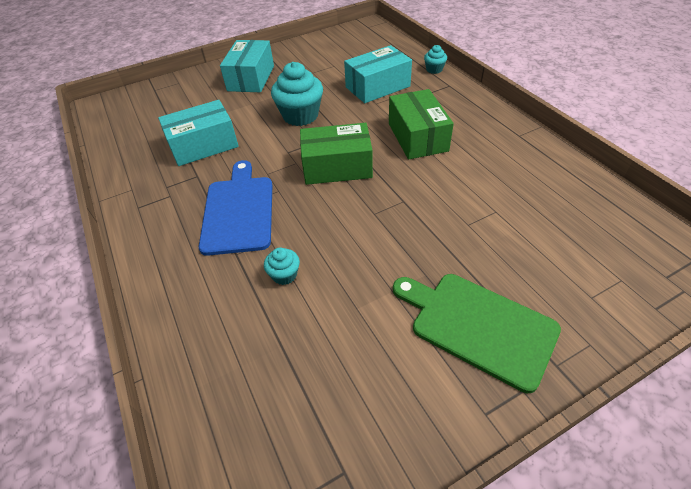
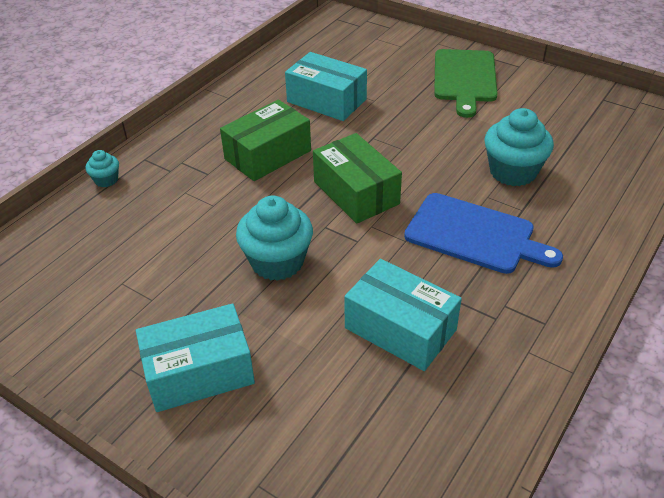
camera: 120 degrees left, 5 degrees down
(238, 211) = (475, 234): blue cutting board -> blue cutting board turned 120 degrees counterclockwise
(284, 275) = (513, 172): turquoise cupcake -> turquoise cupcake, size x2.02
(377, 87) = (171, 216): turquoise box -> turquoise box (326, 100)

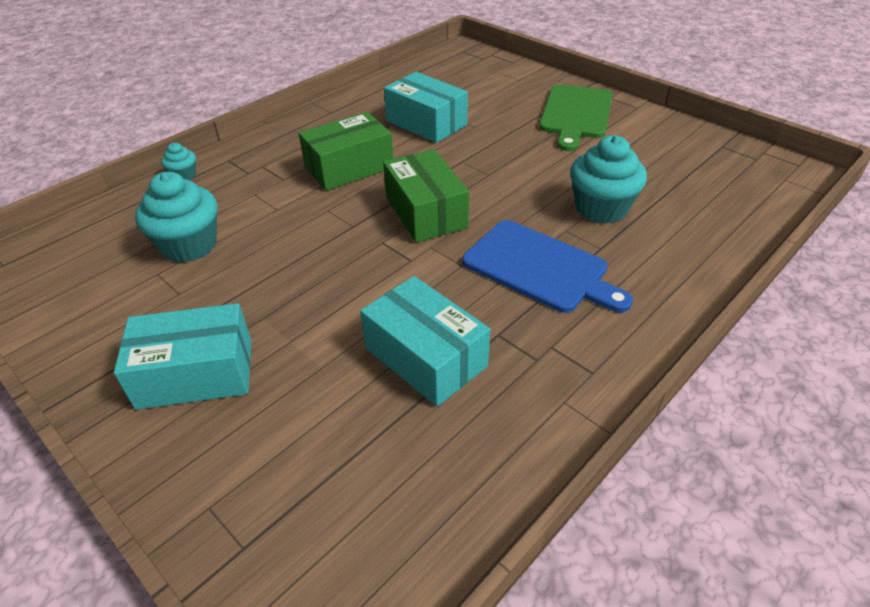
camera: 10 degrees right, 0 degrees up
(277, 262) = (319, 271): turquoise cupcake -> turquoise cupcake (189, 245)

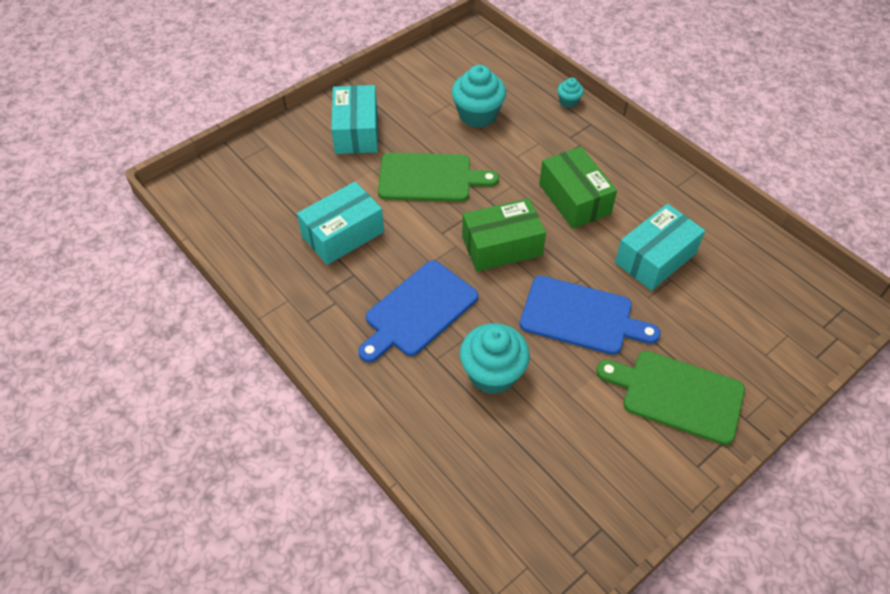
camera: 95 degrees right, 10 degrees up
(310, 279) = (430, 178): none -> green cutting board
(509, 160) = (581, 316): none -> blue cutting board

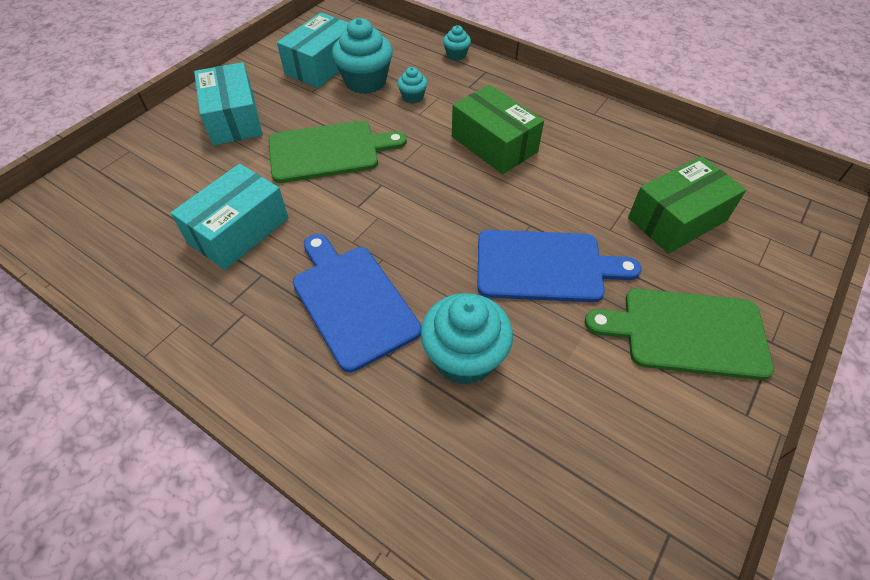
camera: 15 degrees left, 0 degrees up
(418, 311) = (352, 301): blue cutting board -> blue cutting board turned 120 degrees clockwise
(501, 246) = (430, 207): green box -> green box (677, 219)
(515, 138) = (412, 97): none -> turquoise cupcake
(655, 258) = (601, 187): turquoise box -> turquoise box (322, 65)

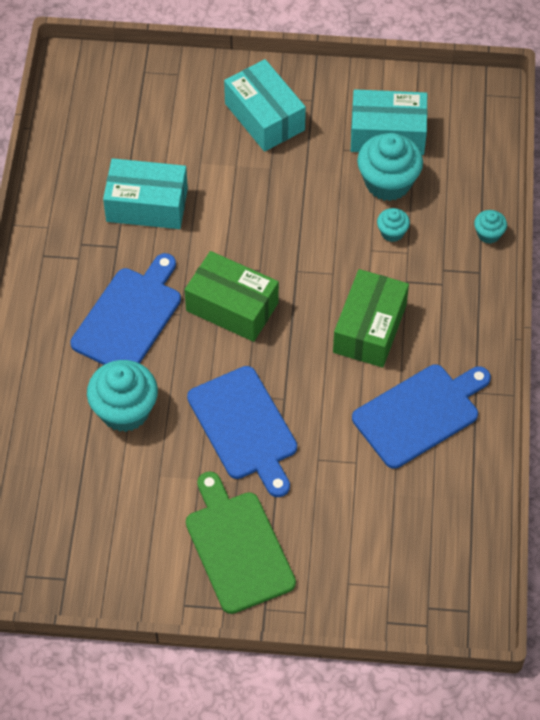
camera: 60 degrees right, 5 degrees up
(233, 119) = (264, 117): turquoise box -> turquoise box turned 75 degrees counterclockwise
(329, 151) = (273, 210): green cutting board -> none
(596, 149) = (419, 413): none -> blue cutting board
(677, 219) = (365, 507): green box -> green box (232, 307)

